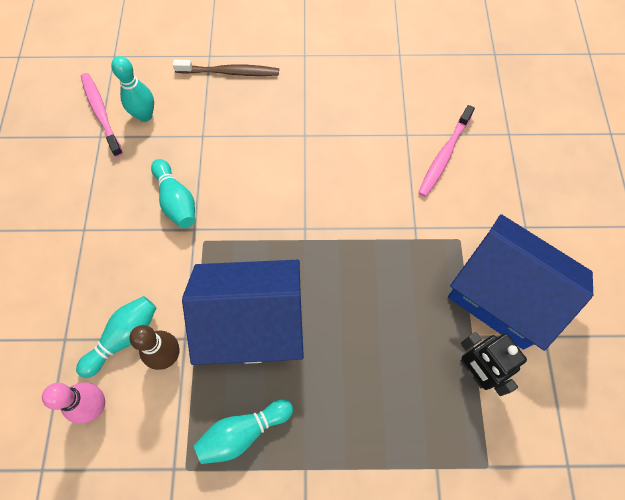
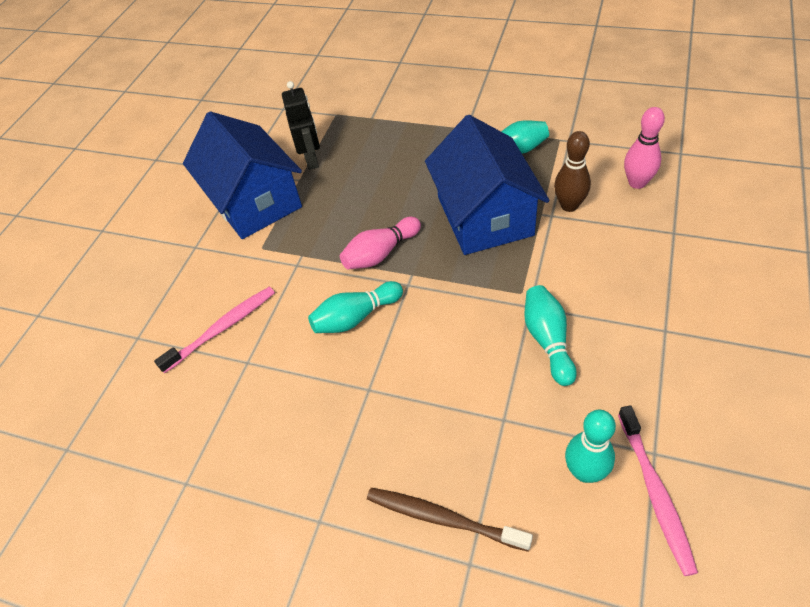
camera: 155 degrees left, 15 degrees down
(124, 337) = (611, 224): turquoise bowling pin -> turquoise bowling pin (355, 317)
(253, 323) = (484, 216): blue house -> blue house turned 60 degrees clockwise
(341, 256) = (380, 253): none -> pink bowling pin

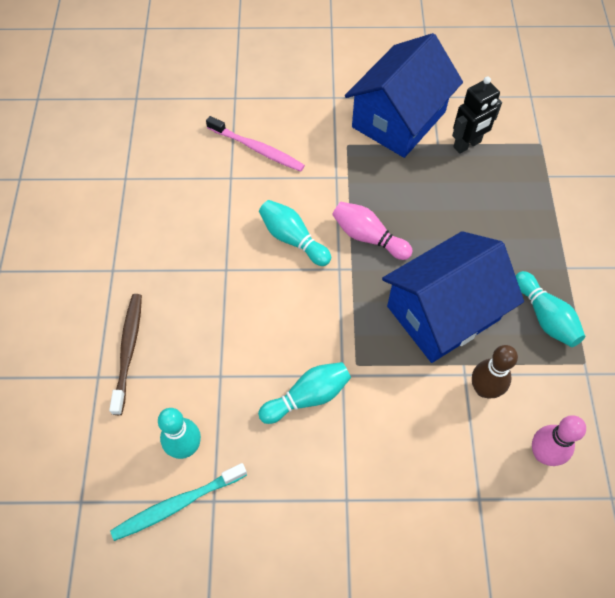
camera: 65 degrees right, 10 degrees up
(655, 493) = (177, 504): pink toothbrush -> turquoise toothbrush

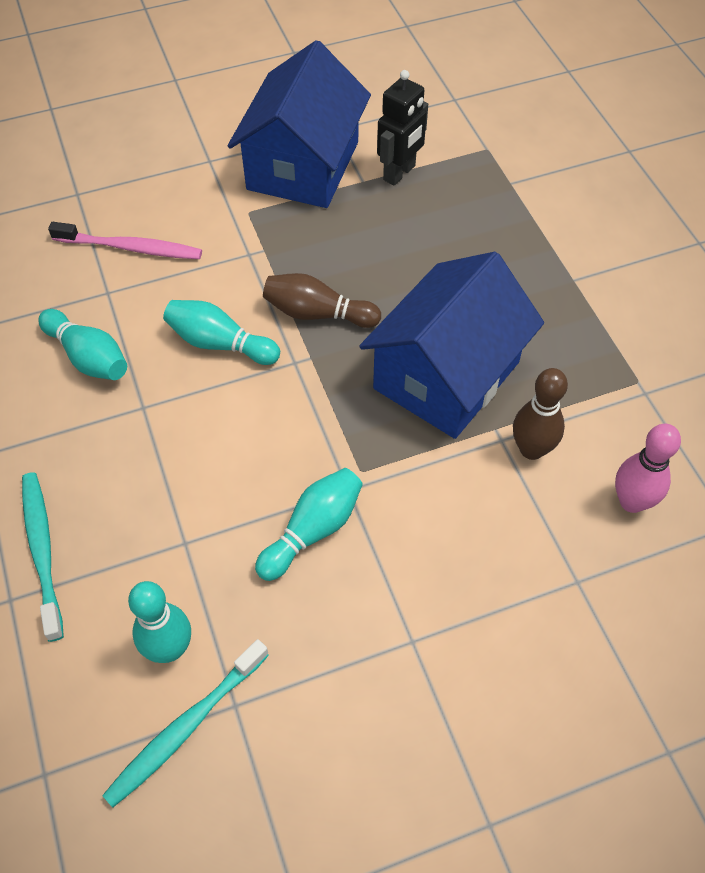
camera: 20 degrees left, 5 degrees down
(128, 350) = (42, 551): brown toothbrush -> turquoise toothbrush
(368, 237) = (317, 313): pink bowling pin -> brown bowling pin
(545, 317) = (571, 343): turquoise bowling pin -> turquoise bowling pin (88, 357)

